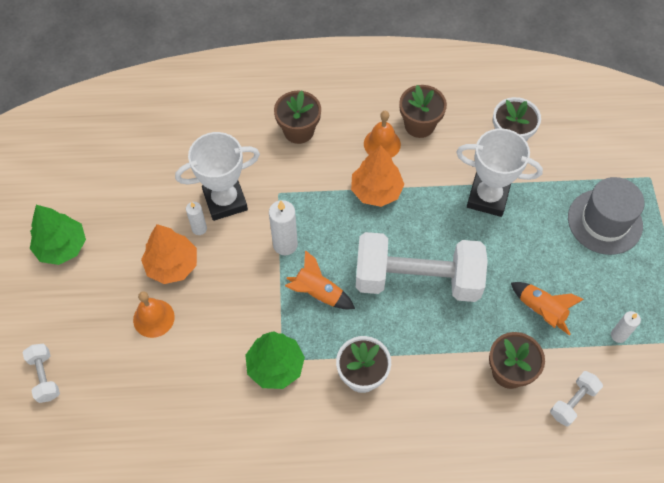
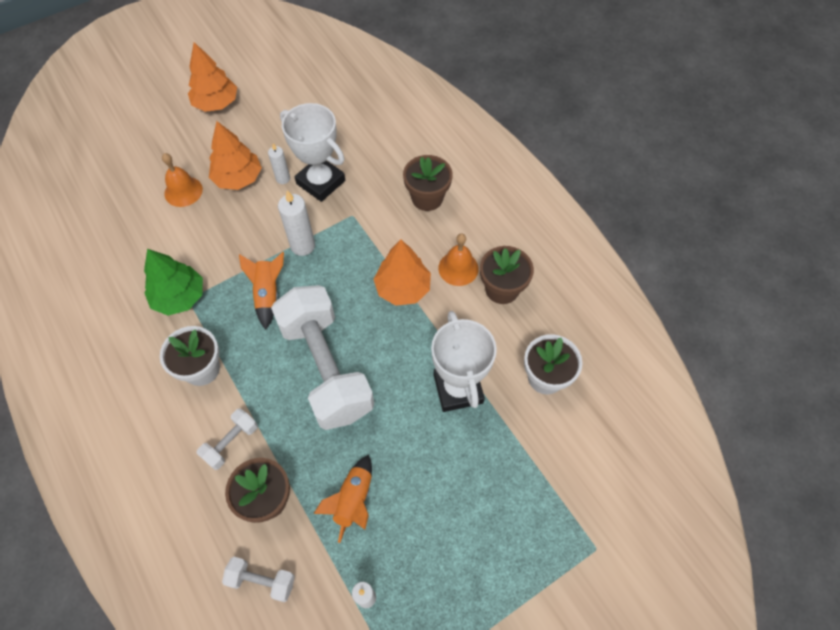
camera: 60 degrees right, 0 degrees up
(45, 377) = (100, 152): white dumbbell -> white dumbbell (231, 442)
(62, 247) = (216, 103): green tree -> orange tree
(604, 221) = (503, 521): grey hat -> none

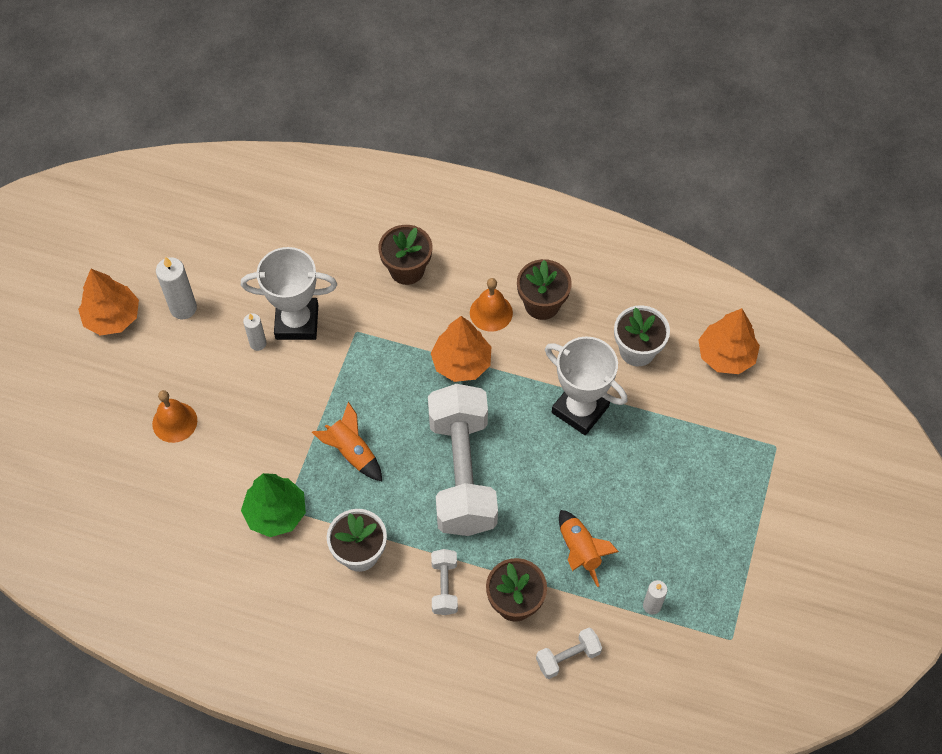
camera: 40 degrees left, 0 degrees up
(238, 178) = (215, 373): orange tree -> orange tree (726, 355)
(303, 246) = (339, 389): white candle -> white candle (183, 308)
(326, 368) = (462, 473): white dumbbell -> white dumbbell turned 60 degrees clockwise

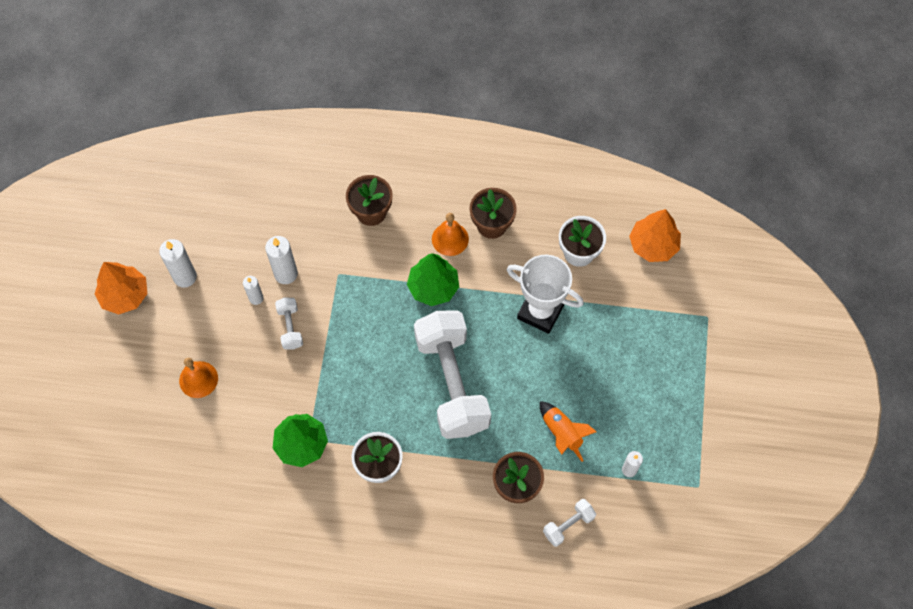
camera: 10 degrees left, 5 degrees up
(297, 322) = (286, 274): white trophy -> white candle
(352, 452) = (355, 380): orange rocket -> none
(444, 586) = (455, 483): white dumbbell -> white dumbbell (290, 327)
(461, 363) = (433, 287): orange tree -> green tree

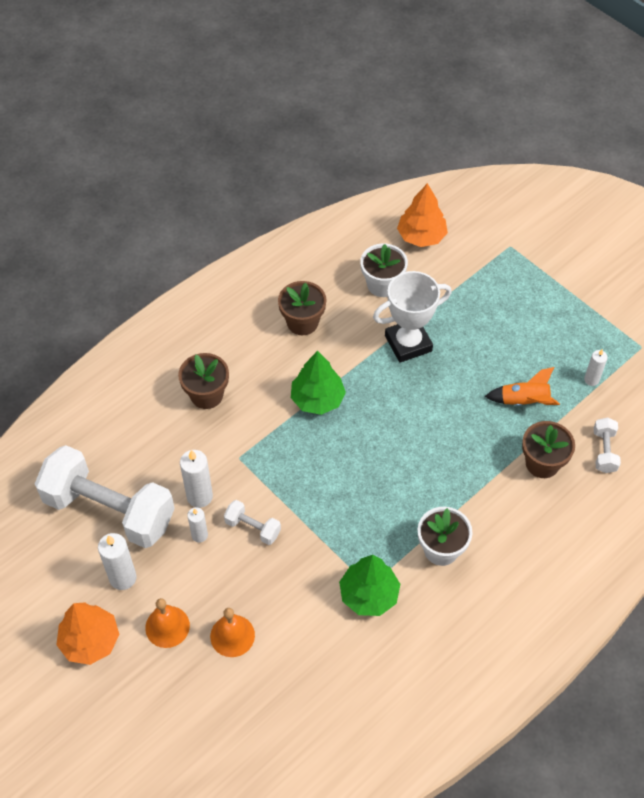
camera: 50 degrees left, 10 degrees down
(450, 239) = (286, 358): orange bell -> orange bell (167, 626)
(452, 383) = (414, 445): white dumbbell -> white dumbbell (109, 510)

